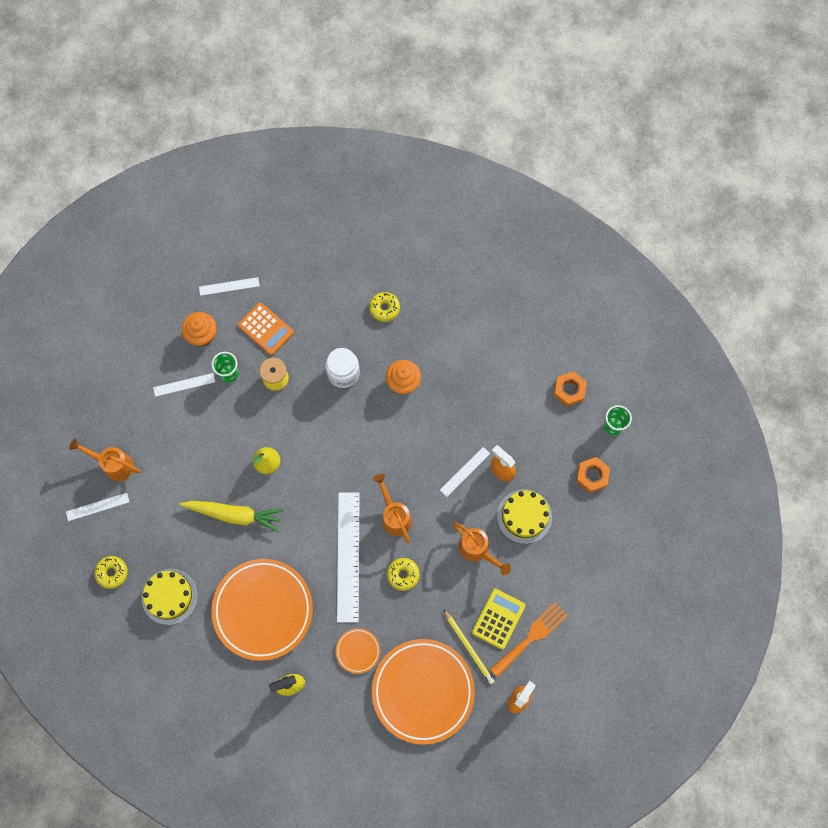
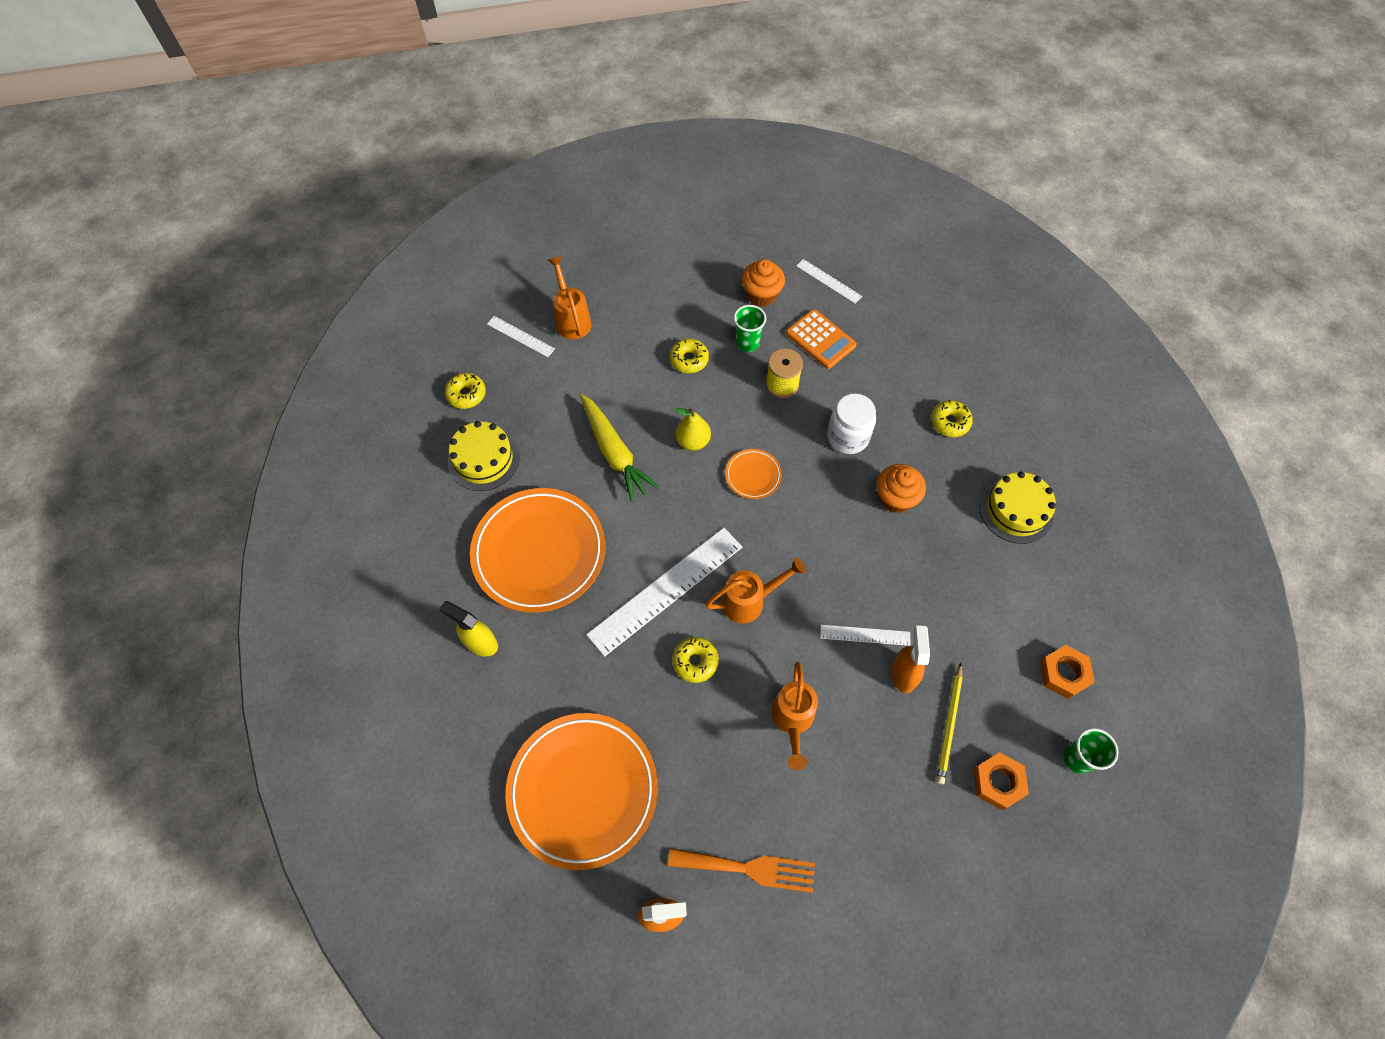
camera: 50 degrees right, 10 degrees down
(184, 384) = (701, 316): white ruler -> none
(209, 418) = (689, 360): none -> yellow donut
(265, 329) = (820, 339): orange calculator -> orange calculator turned 45 degrees counterclockwise
(358, 651) = (572, 681): orange plate -> orange plate (753, 475)
(394, 515) = (750, 601): orange watering can -> orange watering can turned 45 degrees clockwise
(469, 647) = (675, 803): yellow pencil -> yellow pencil (949, 725)
(498, 619) = (737, 810): yellow calculator -> none
(524, 516) = (878, 741): yellow cake -> yellow cake (1016, 510)

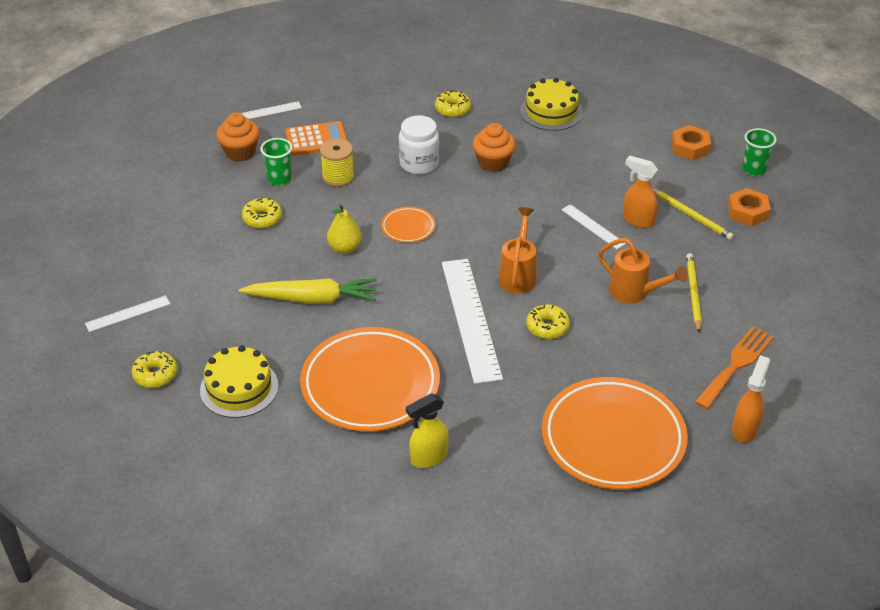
camera: 60 degrees left, 20 degrees down
(572, 319) = (144, 273): orange watering can -> none
(828, 779) = (693, 293): none -> yellow pencil
(865, 635) = (593, 226): white ruler -> white ruler turned 75 degrees counterclockwise

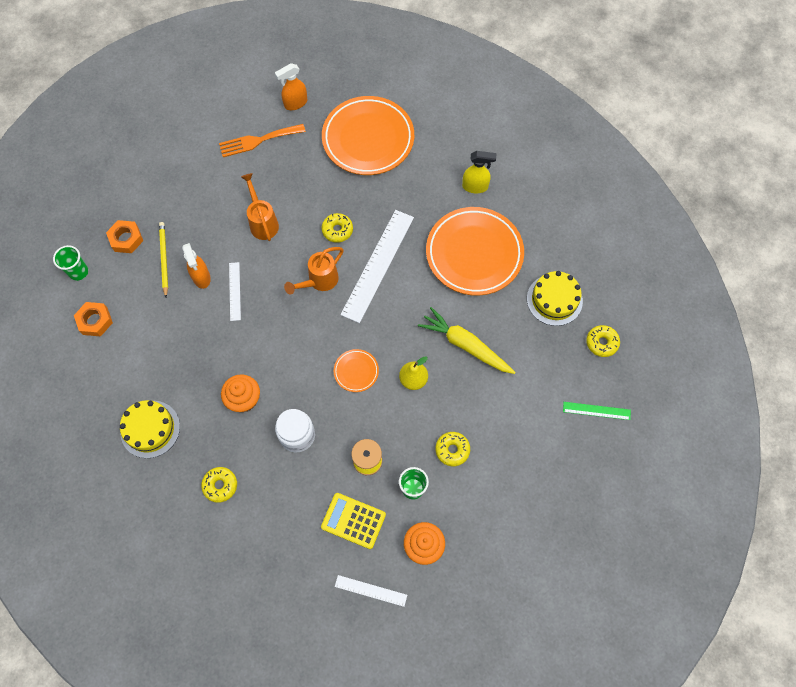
camera: 145 degrees left, 25 degrees up
(127, 313) = (596, 411): white ruler -> green ruler
(316, 139) = (353, 520): orange calculator -> yellow calculator
(693, 293) = (229, 200): yellow pencil -> none

